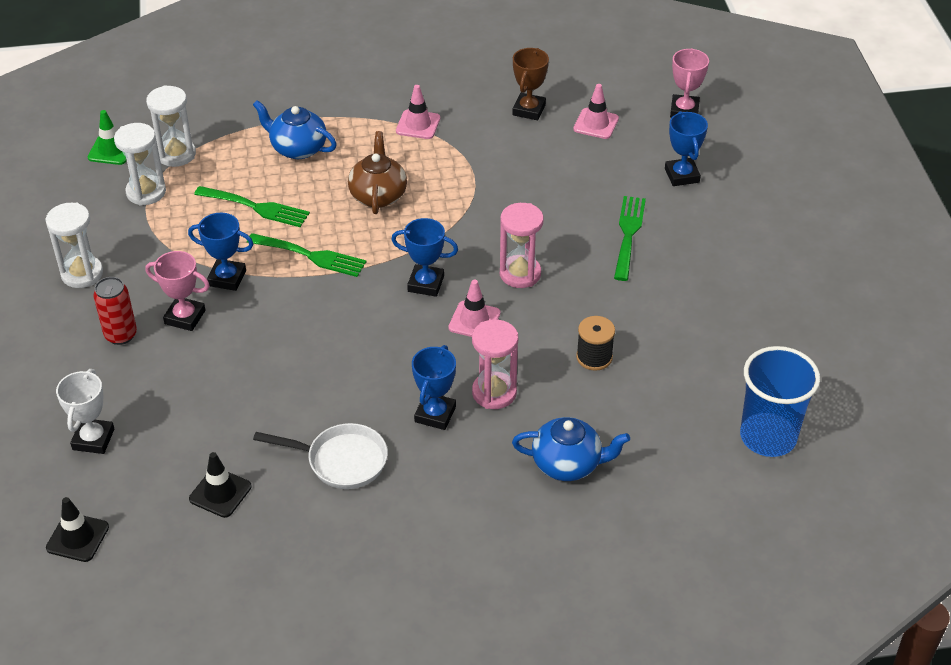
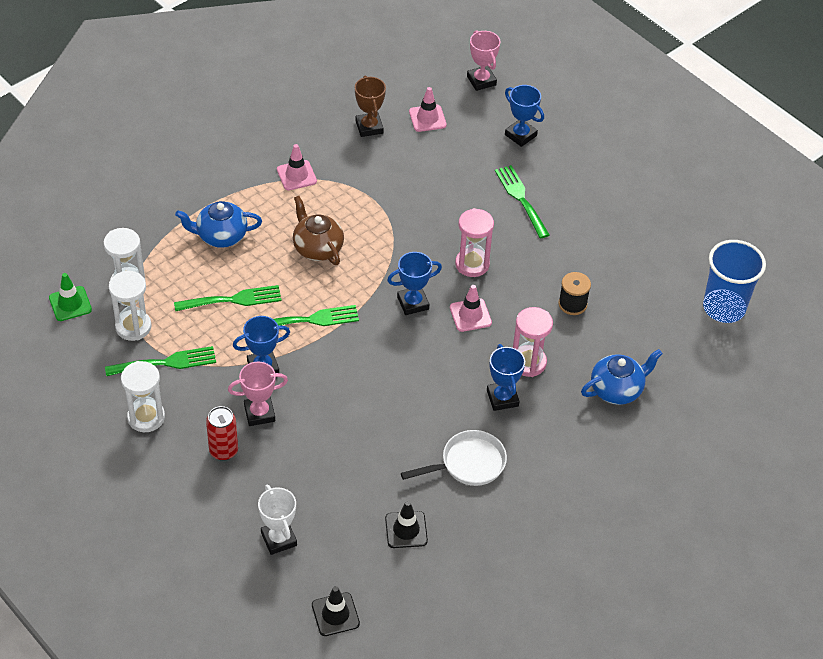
camera: 35 degrees left, 5 degrees up
(145, 235) = (166, 362): none -> green fork

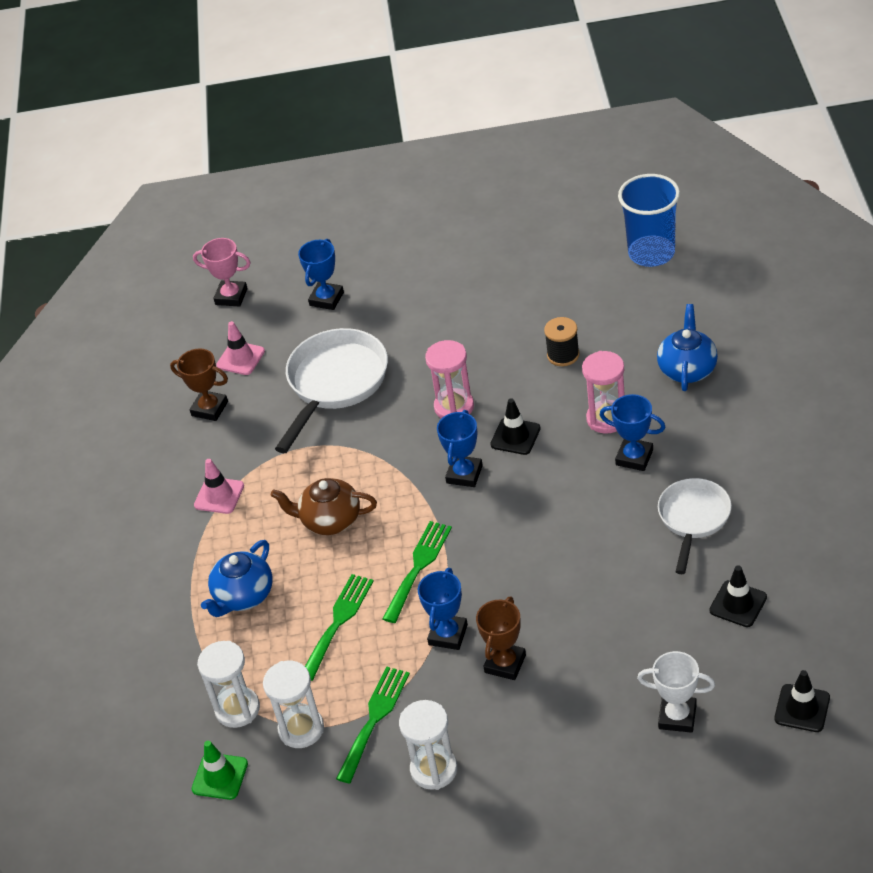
camera: 45 degrees left, 5 degrees down
(223, 451) = (530, 717): red can -> none
(259, 413) = (505, 664): pink trophy -> brown trophy
(443, 184) = (335, 384): none -> white pan
(470, 315) = (515, 436): pink traffic cone -> black traffic cone
(520, 135) = (326, 299): blue trophy -> blue trophy turned 60 degrees counterclockwise
(521, 199) = (405, 334): green fork -> none

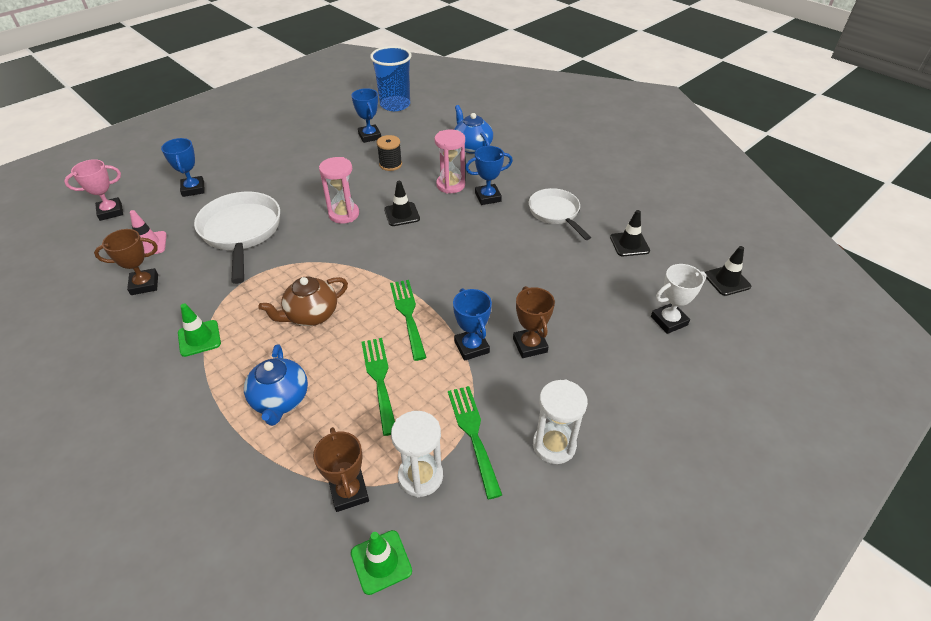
camera: 45 degrees left, 0 degrees up
(219, 495) = (199, 338): pink traffic cone -> green traffic cone
(237, 709) = (349, 492): white hourglass -> brown trophy
(464, 474) = (387, 247): blue trophy -> blue trophy (369, 136)

